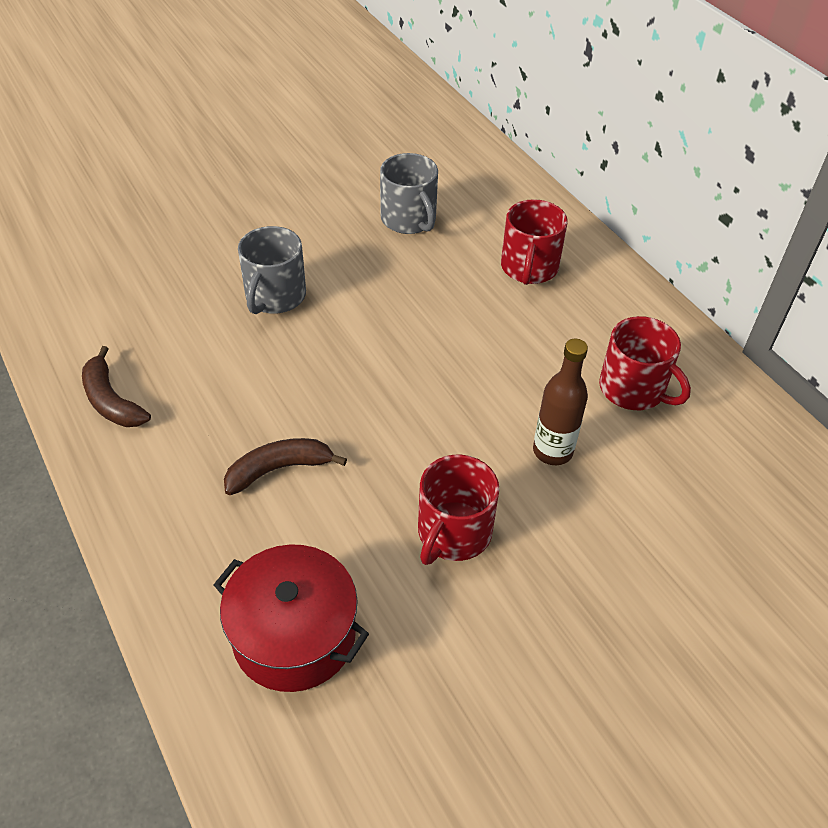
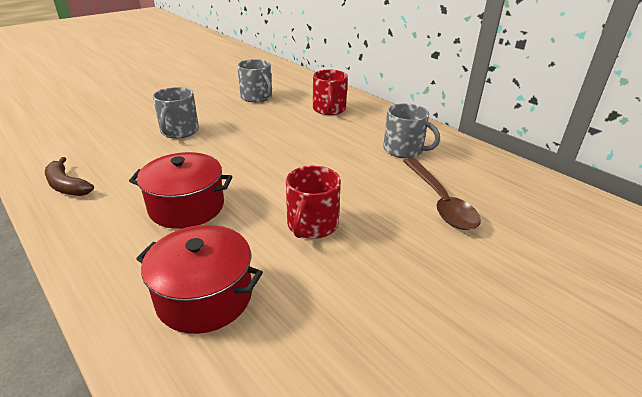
camera: 10 degrees left, 15 degrees down
(279, 469) = (186, 207): brown banana -> red pot
(552, 451) = (365, 180): brown bottle -> none
(633, 389) = (404, 150): red mug -> grey mug
(658, 514) = (440, 201): none -> brown spoon

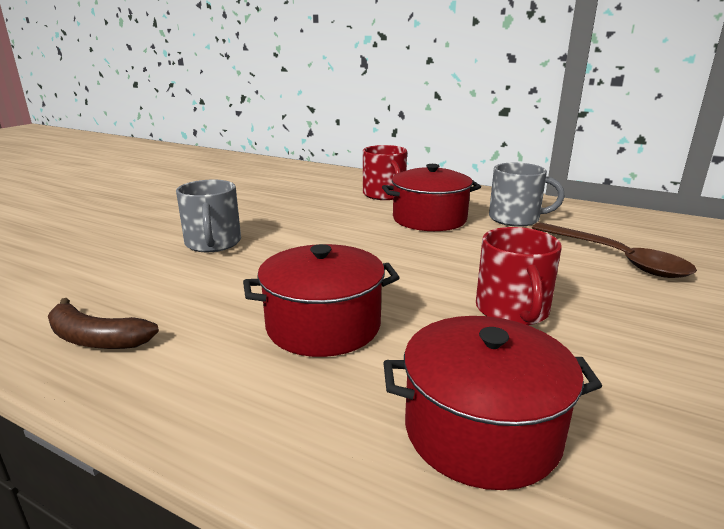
camera: 20 degrees left, 10 degrees down
(257, 97) = (280, 194): grey mug -> none
(338, 138) = (429, 219): none -> red pot

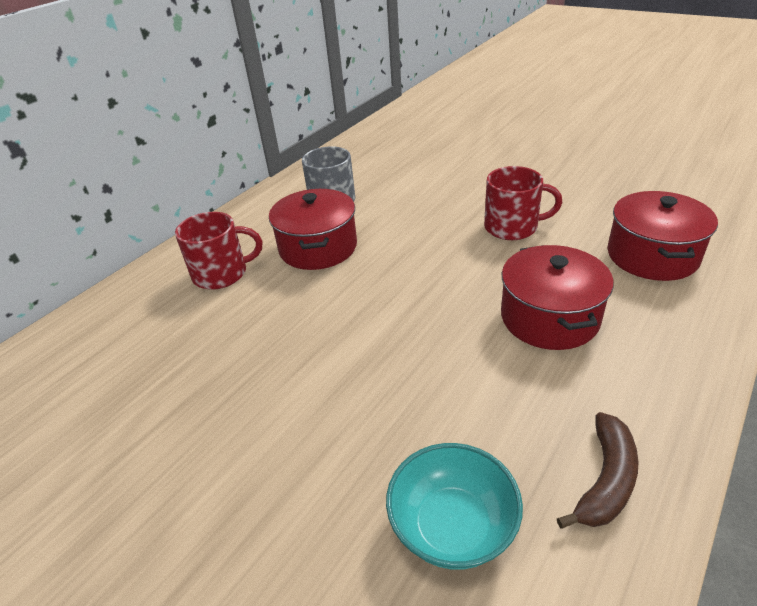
camera: 80 degrees left, 15 degrees up
(104, 276) = (452, 526): none -> turquoise bowl
(213, 243) = (352, 422): grey mug -> none
(615, 258) = (426, 173): brown spoon -> none

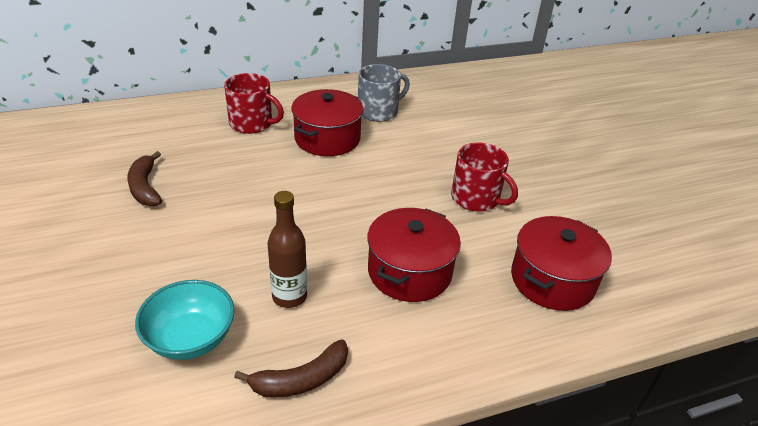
camera: 30 degrees right, 0 degrees up
(182, 405) = (145, 187): none -> brown banana
(486, 411) = (289, 296): none -> brown bottle

